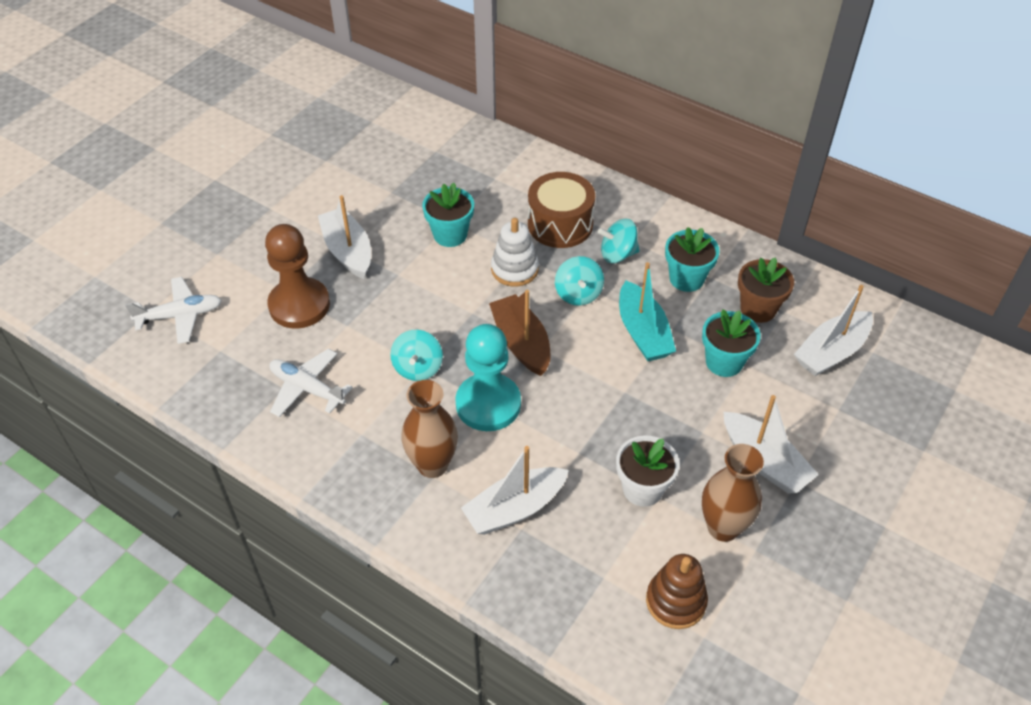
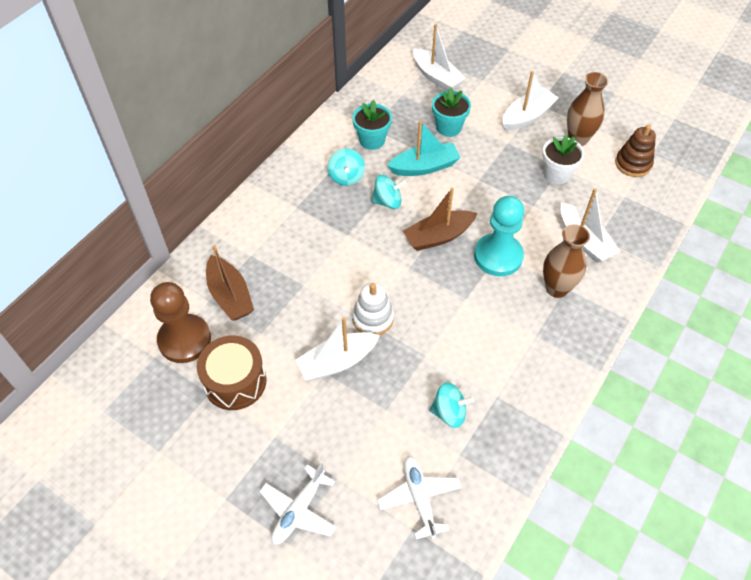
camera: 90 degrees left, 5 degrees up
(299, 305) = (403, 395): brown pawn -> brown pawn (184, 340)
(307, 388) = (495, 378): white plane -> white plane (299, 510)
(418, 368) = (467, 302): turquoise spinning top -> turquoise spinning top (449, 412)
(440, 166) = (230, 296): none -> brown boat
(450, 235) = (320, 285): turquoise flower pot -> none
(514, 269) = (361, 240): white stacking toy -> white stacking toy (373, 318)
(560, 224) = (311, 211): brown drum -> brown drum (235, 381)
(758, 309) = (400, 106): brown flower pot -> none

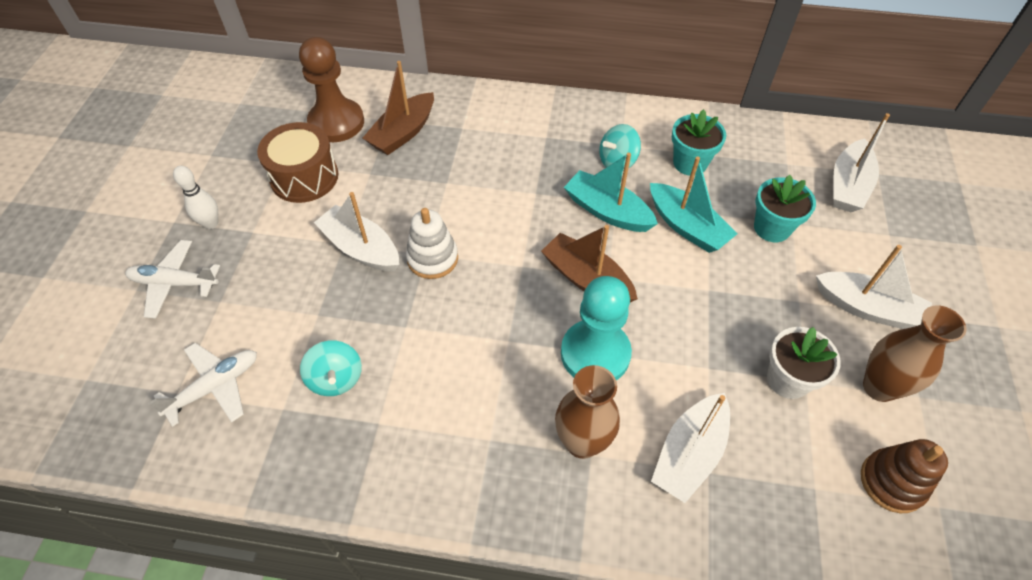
camera: 65 degrees right, 0 degrees up
(246, 468) = (211, 223): none -> white bowling pin
(387, 201) = (607, 211): turquoise spinning top -> turquoise boat

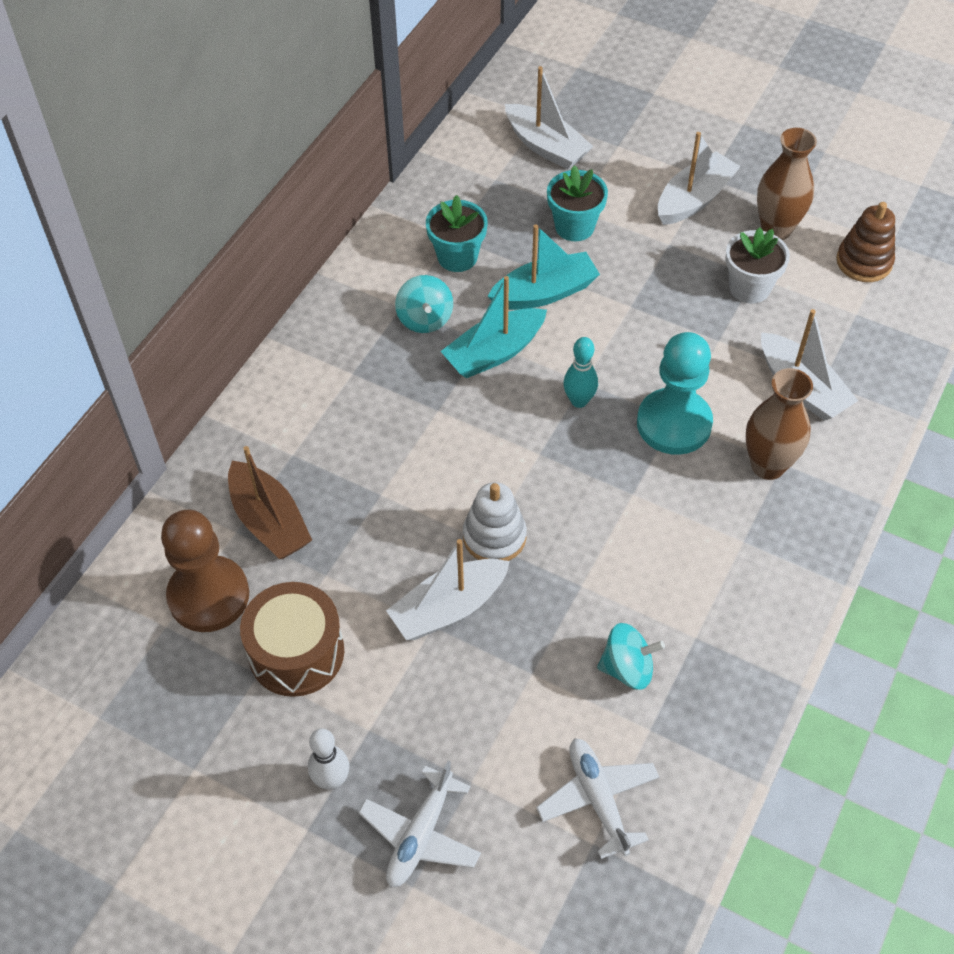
camera: 70 degrees left, 0 degrees up
(586, 279) = (579, 401): brown boat -> turquoise bowling pin

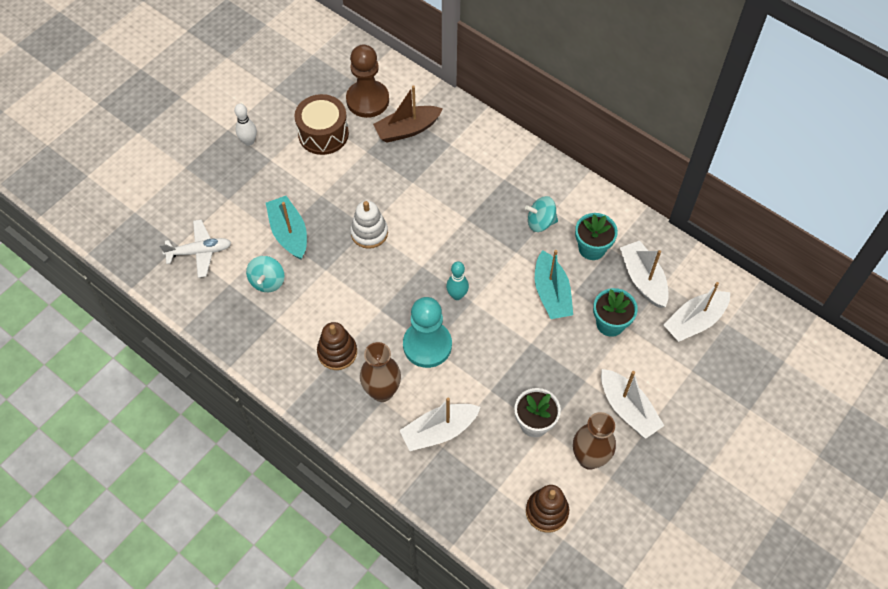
camera: 100 degrees right, 5 degrees up
(420, 835) = (208, 173): white plane -> none
(448, 608) = (329, 204): white boat -> white boat (643, 279)
(494, 353) = (505, 255): turquoise boat -> turquoise boat (289, 233)
(724, 536) = (337, 352): none -> brown stacking toy

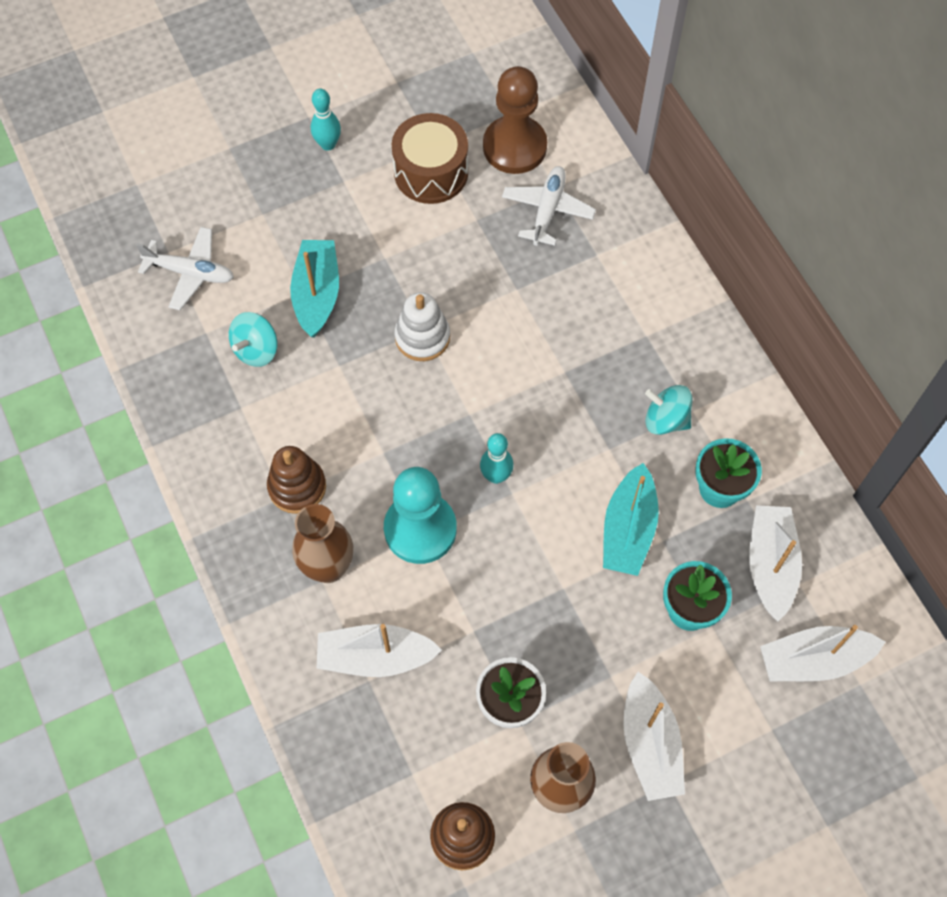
camera: 25 degrees right, 5 degrees up
(249, 141) = (328, 144): white bowling pin -> turquoise bowling pin
(407, 129) = (547, 210): brown boat -> white plane

